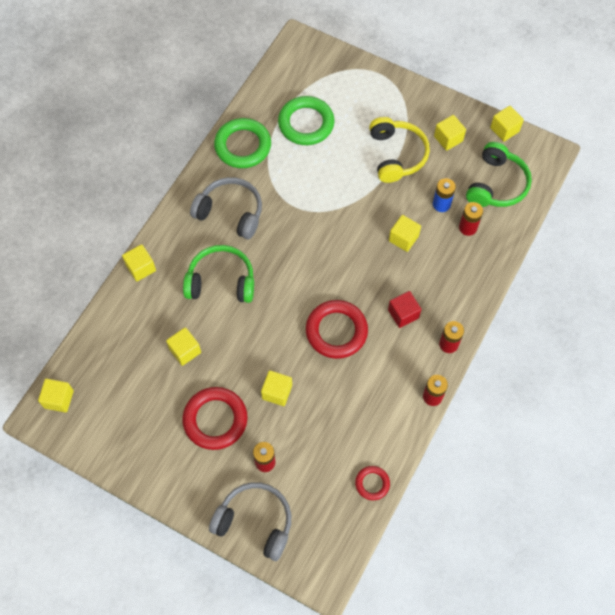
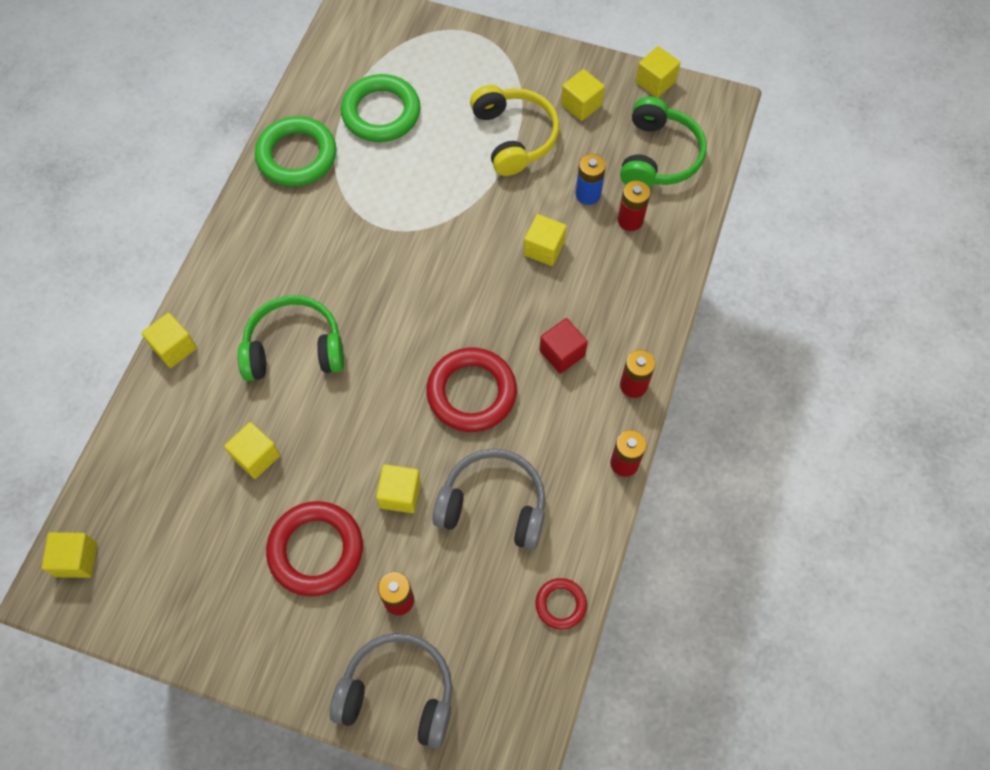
camera: 10 degrees left, 0 degrees up
(230, 212) = (293, 249): grey headphones -> grey headphones (493, 505)

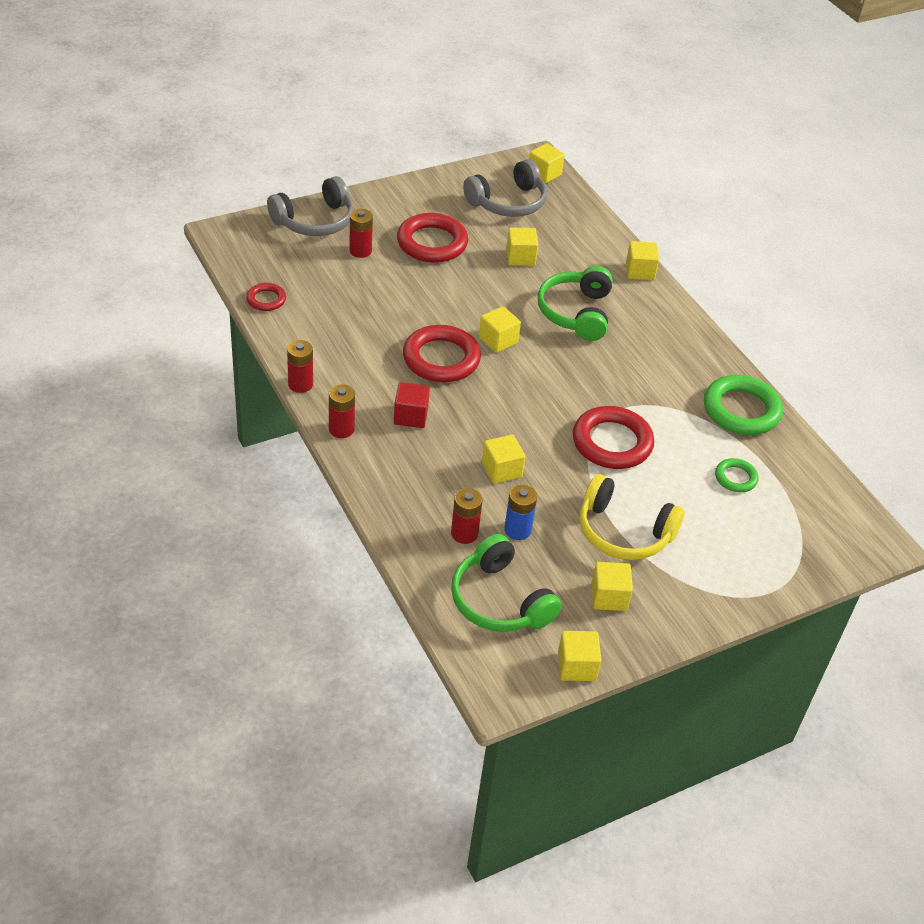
camera: 130 degrees right, 20 degrees down
(294, 348) = (576, 313): green headphones -> green headphones turned 150 degrees clockwise
(381, 113) = (735, 478): green ring -> green ring, size x0.52
(400, 494) = (419, 289): yellow cube -> yellow cube (498, 340)
(431, 206) = (612, 442): none -> red ring
(493, 505) = (358, 317): grey headphones -> grey headphones (508, 202)

